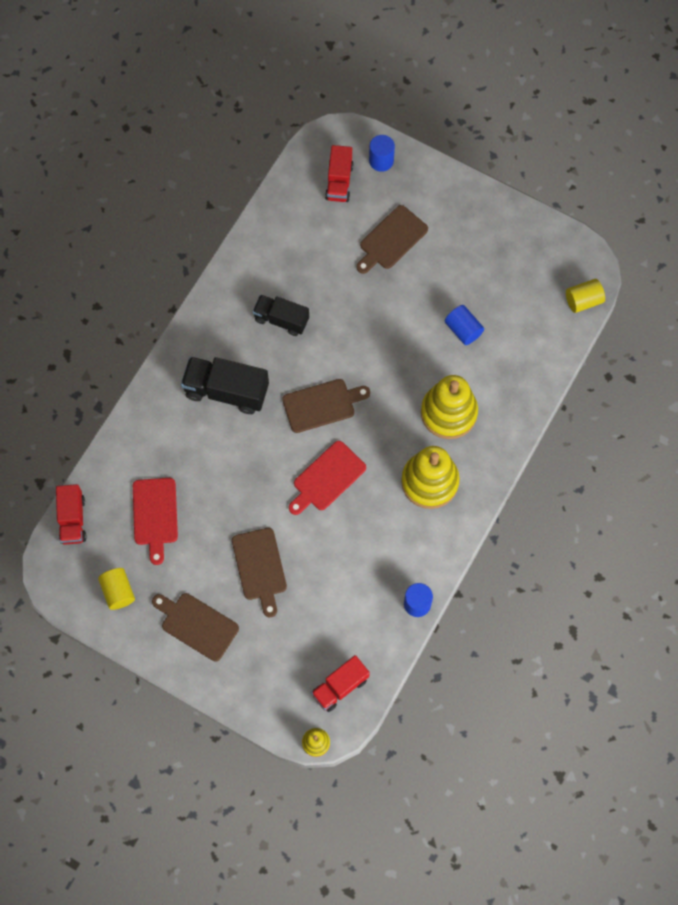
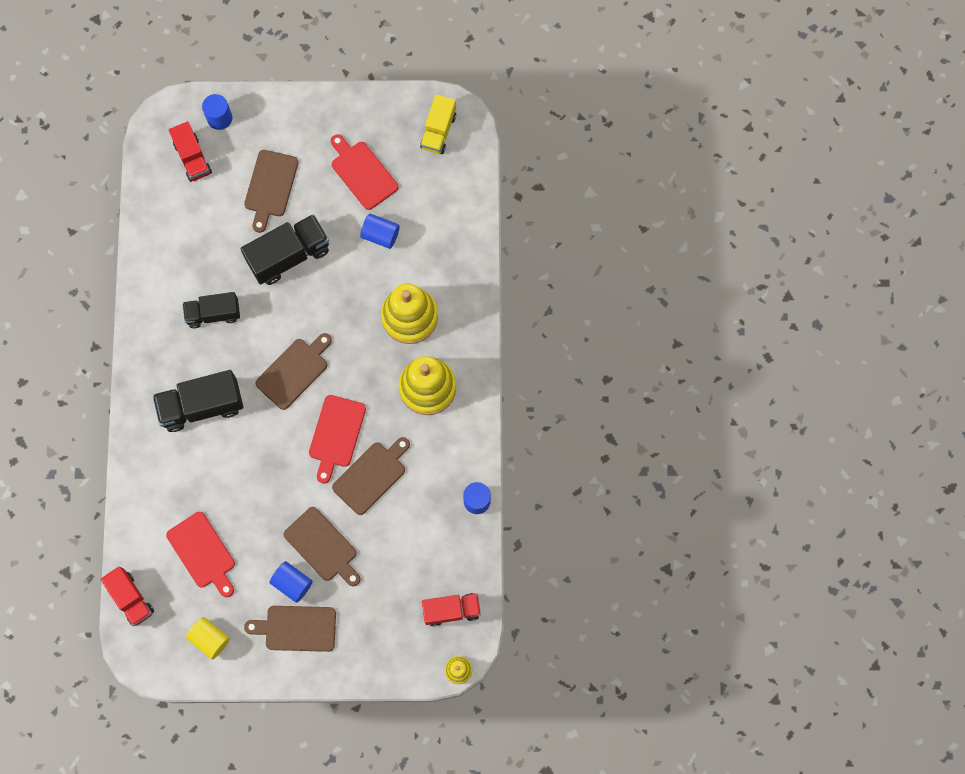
camera: 30 degrees left, 5 degrees up
(215, 584) = (292, 583): none -> blue cylinder
(337, 530) = (371, 476): none -> brown cutting board
(340, 686) = (451, 610): red truck -> red truck turned 120 degrees counterclockwise
(374, 305) = (289, 255): none -> black truck
(477, 269) = (362, 173): none -> red cutting board
(564, 268) = (438, 131): none -> yellow truck
(583, 300) = (470, 152): yellow cylinder -> none

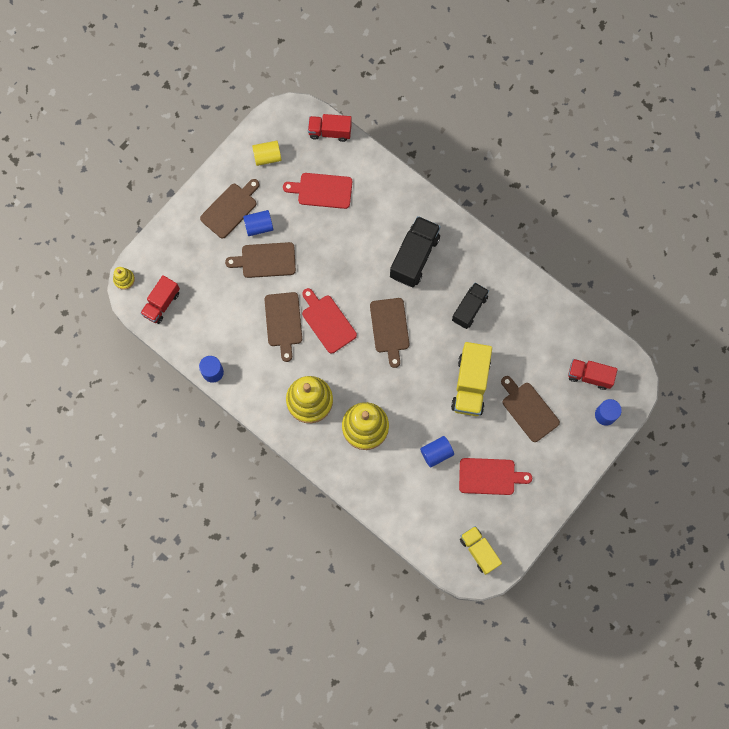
camera: 130 degrees right, 0 degrees up
(289, 255) = (470, 384): black truck -> yellow truck

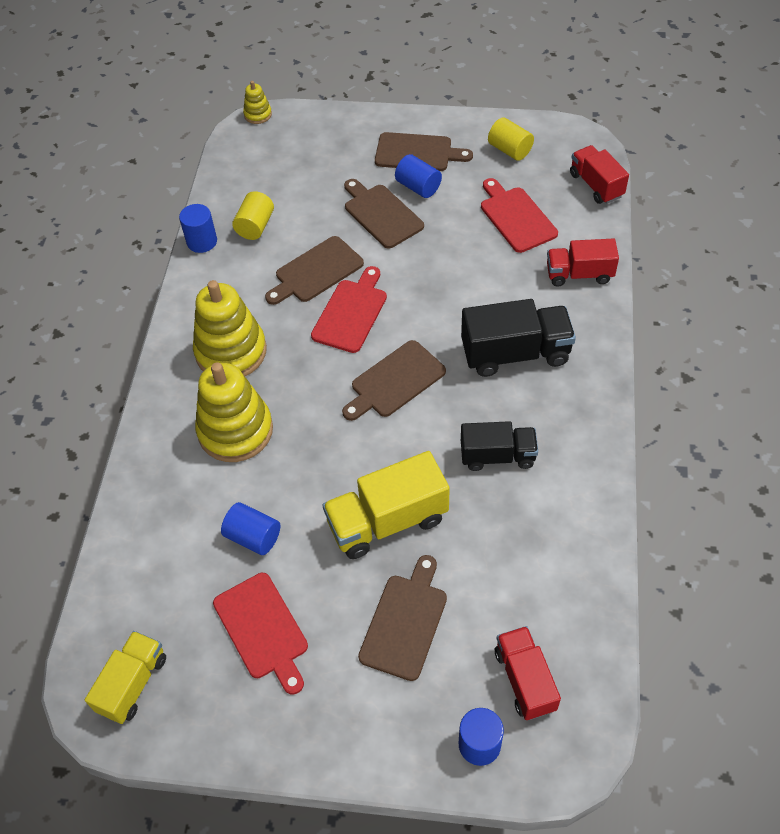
camera: 60 degrees right, 20 degrees down
(161, 303) = (253, 157): red truck -> red truck (579, 274)
(222, 335) = (255, 226): none -> yellow cylinder

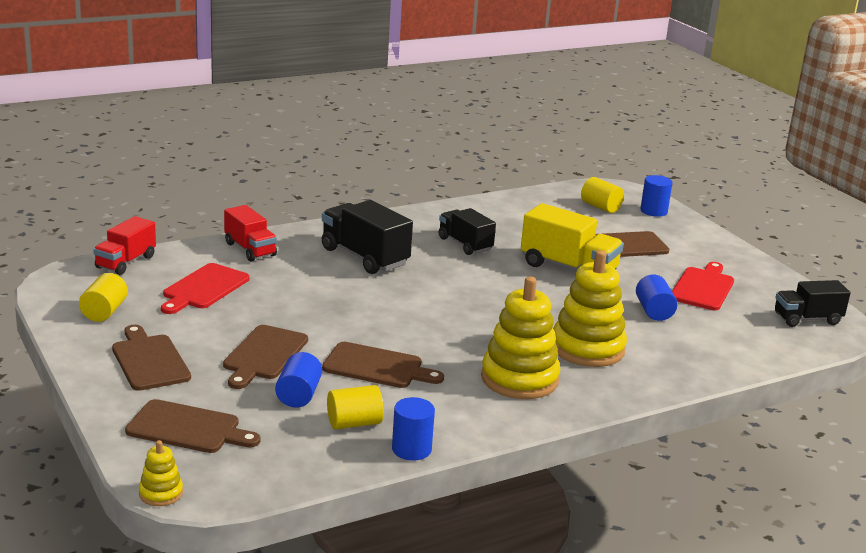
camera: 130 degrees left, 30 degrees down
(133, 684) = (807, 319): yellow truck -> black truck
(351, 313) = (405, 334): red cutting board -> none
(395, 381) = (451, 296): brown cutting board -> brown cutting board (187, 428)
(418, 187) = (204, 346): blue cylinder -> blue cylinder (298, 395)
(525, 680) = (600, 207): red truck -> yellow cylinder

